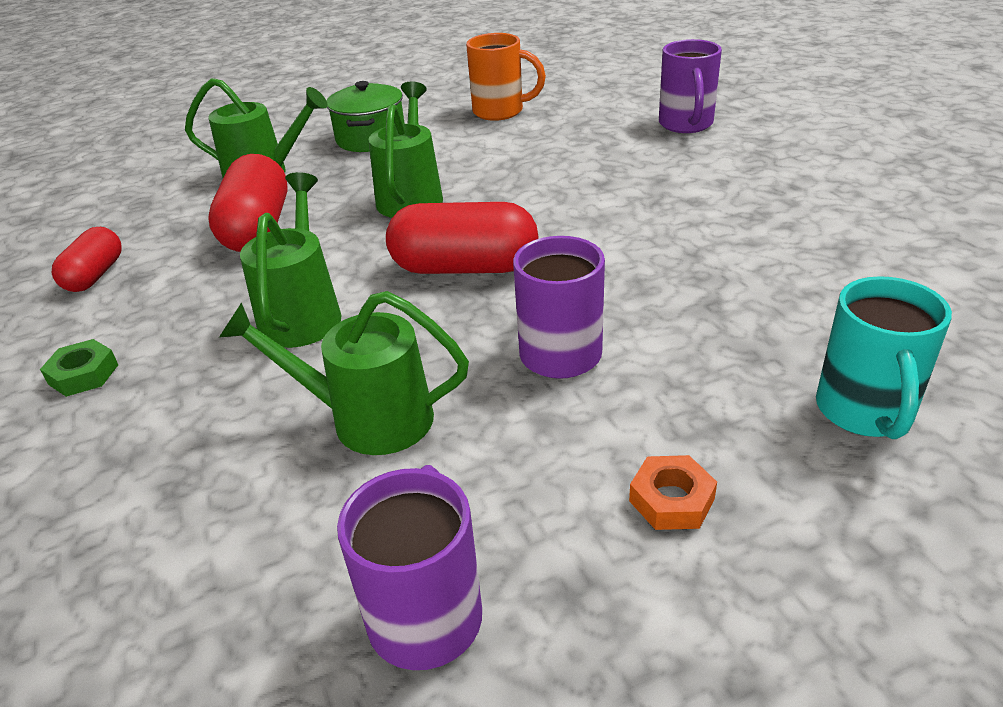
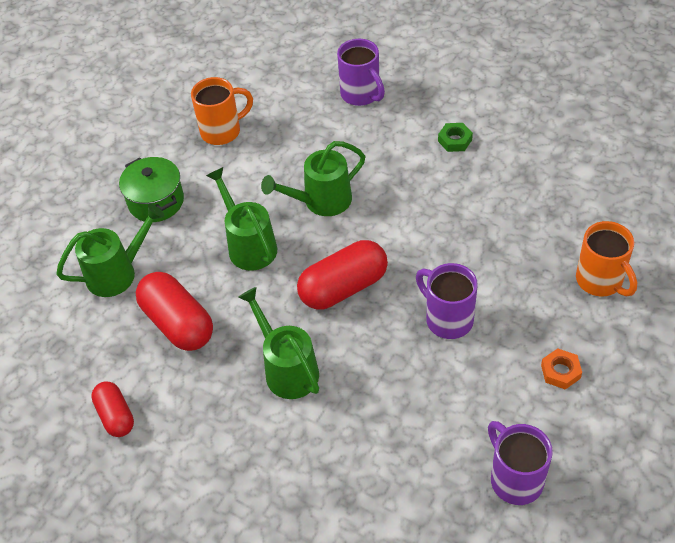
camera: 35 degrees left, 15 degrees up
(83, 374) = (211, 478): green nut -> green nut (455, 140)
(367, 419) = (396, 411): green watering can -> green watering can (321, 201)
(865, 412) = (600, 281): turquoise mug -> orange mug

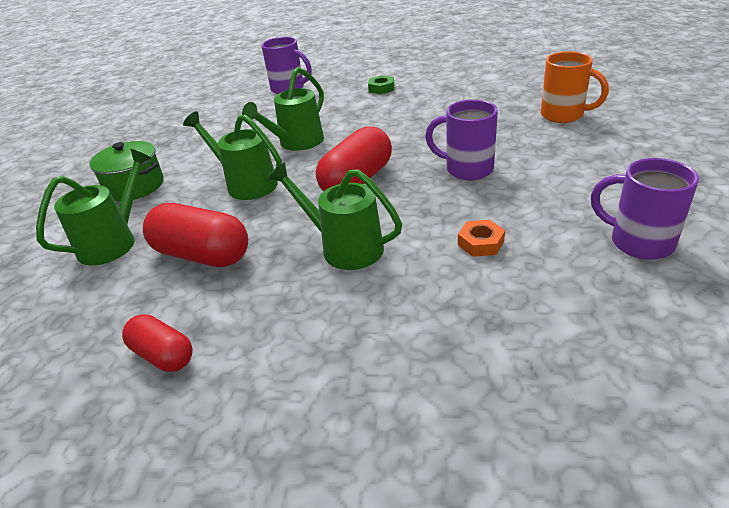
camera: 25 degrees left, 15 degrees down
(222, 131) = (180, 134): orange mug -> none
(560, 371) = (593, 166): orange nut -> orange nut (480, 243)

